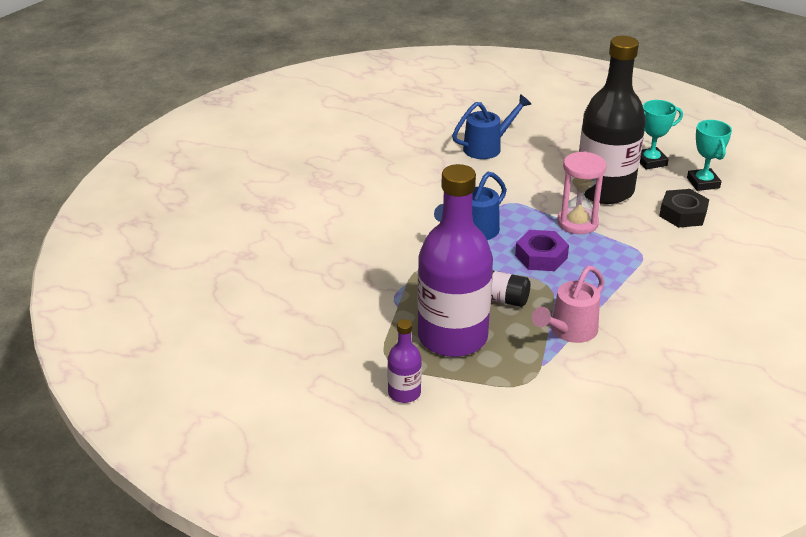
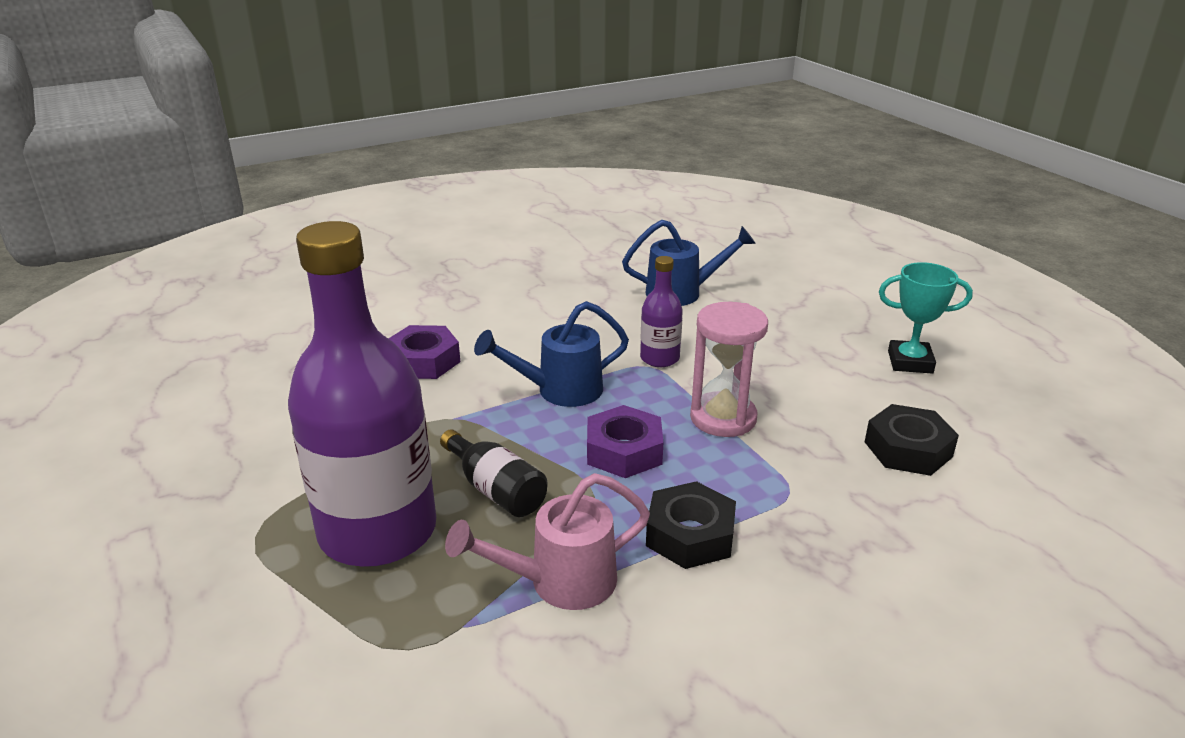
camera: 25 degrees right, 5 degrees down
(371, 235) = (423, 361): none -> purple nut
(404, 393) = (218, 596): purple bottle -> purple bottle (659, 358)
(604, 190) = (804, 383): black bottle -> none
(611, 290) = (690, 535): none -> black nut
(703, 183) = (977, 412): turquoise trophy -> none

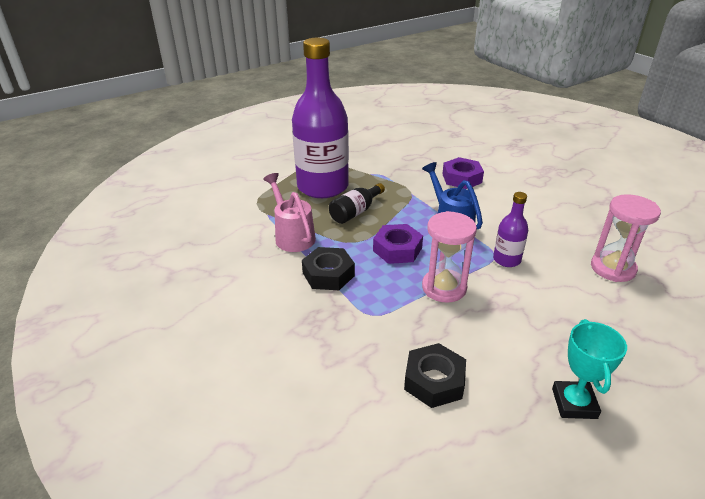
camera: 85 degrees right, 5 degrees up
(682, 293) = (612, 268): blue watering can -> pink hourglass

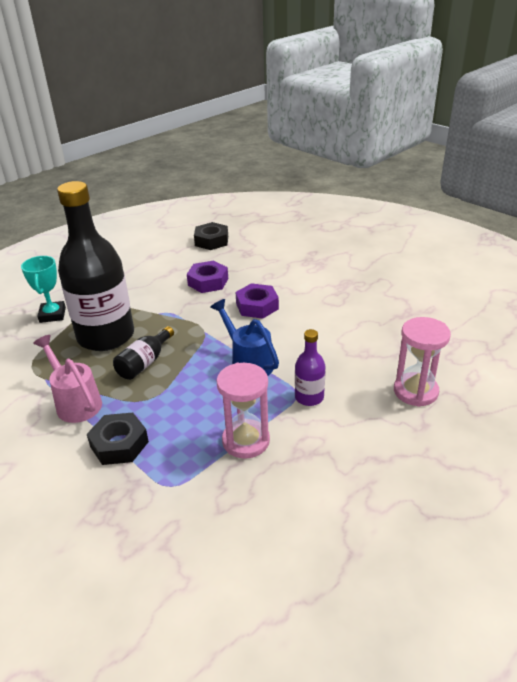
camera: 10 degrees left, 0 degrees up
(322, 187) = (106, 336): purple bottle -> black bottle
(397, 249) = (193, 402): purple nut -> purple nut (208, 282)
(434, 381) = (242, 554): black nut -> black nut (211, 241)
(574, 403) = (385, 553): turquoise trophy -> turquoise trophy (52, 315)

